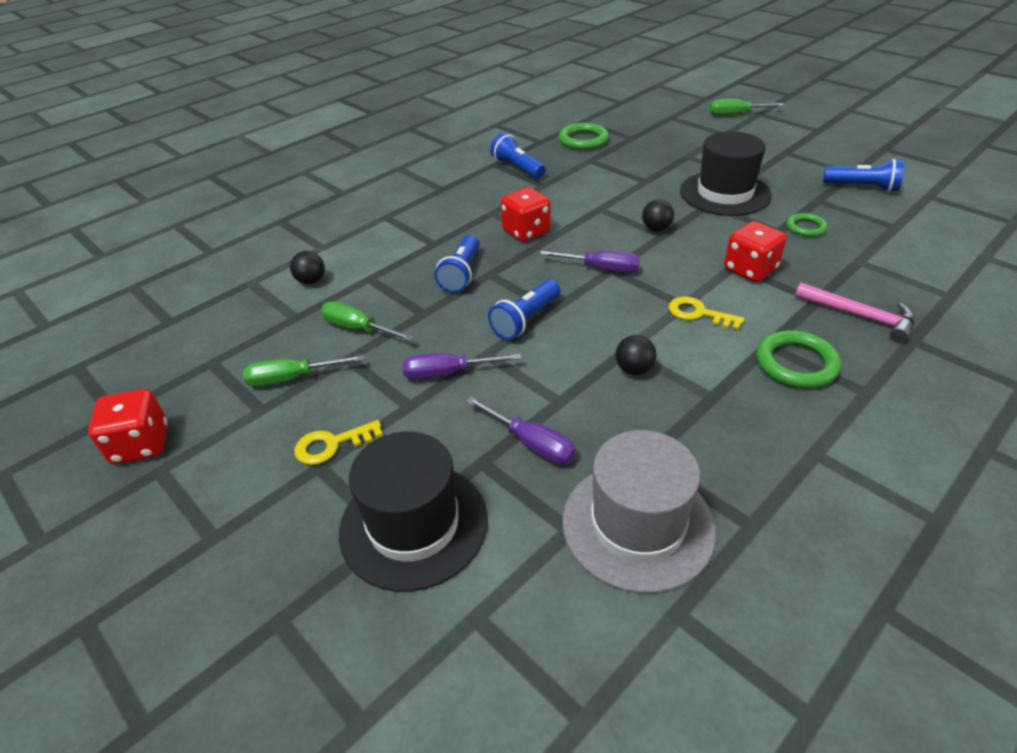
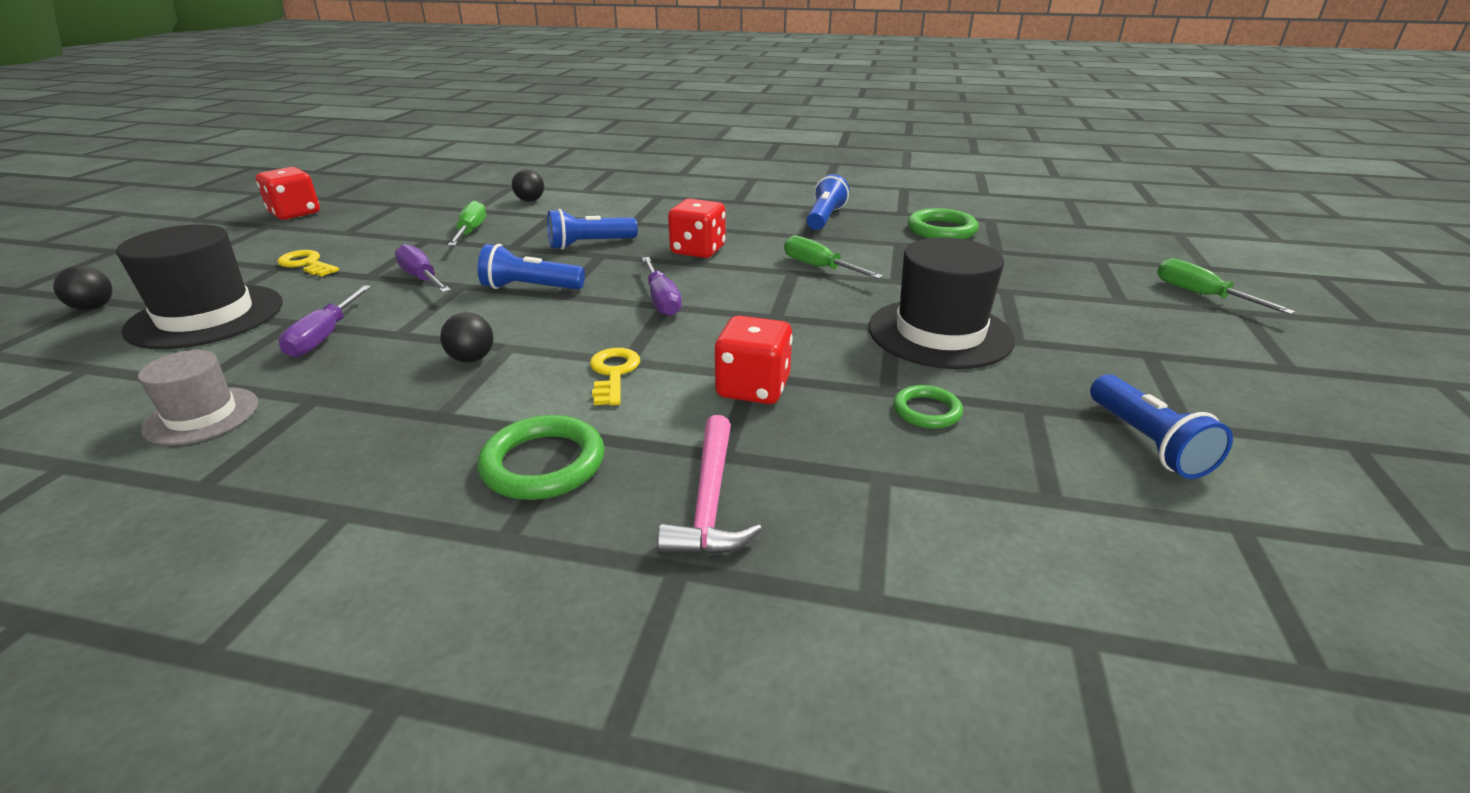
camera: 55 degrees right, 10 degrees down
(291, 378) = (389, 230): green screwdriver -> green screwdriver (818, 267)
(637, 525) = (202, 416): grey hat -> grey hat, size x0.58
(656, 229) = (785, 310): black ball -> black ball (94, 308)

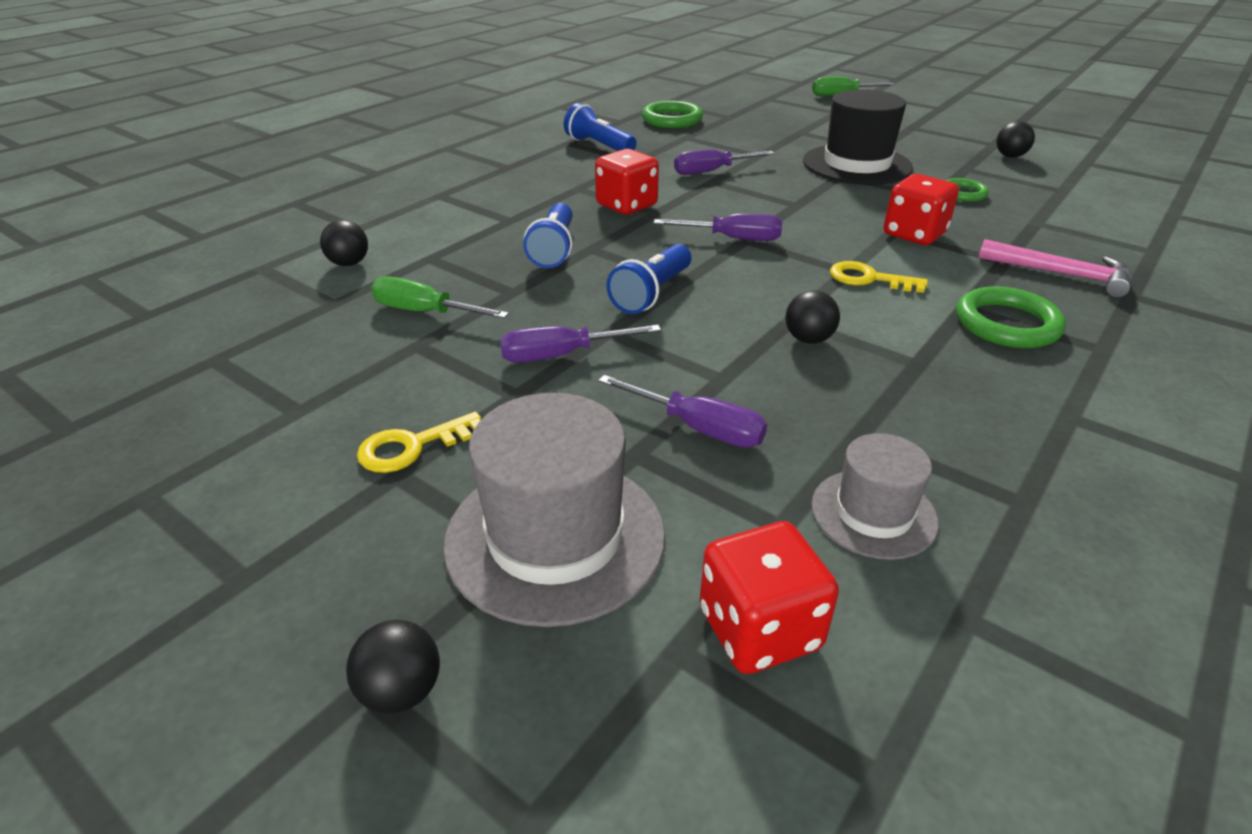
camera: 65 degrees left, 5 degrees up
(206, 316) = (555, 537): black hat -> grey hat
(295, 213) = (112, 465): red dice -> red dice (759, 629)
(818, 267) = (711, 171): green screwdriver -> purple screwdriver
(1147, 442) = (1010, 156): blue flashlight -> black ball

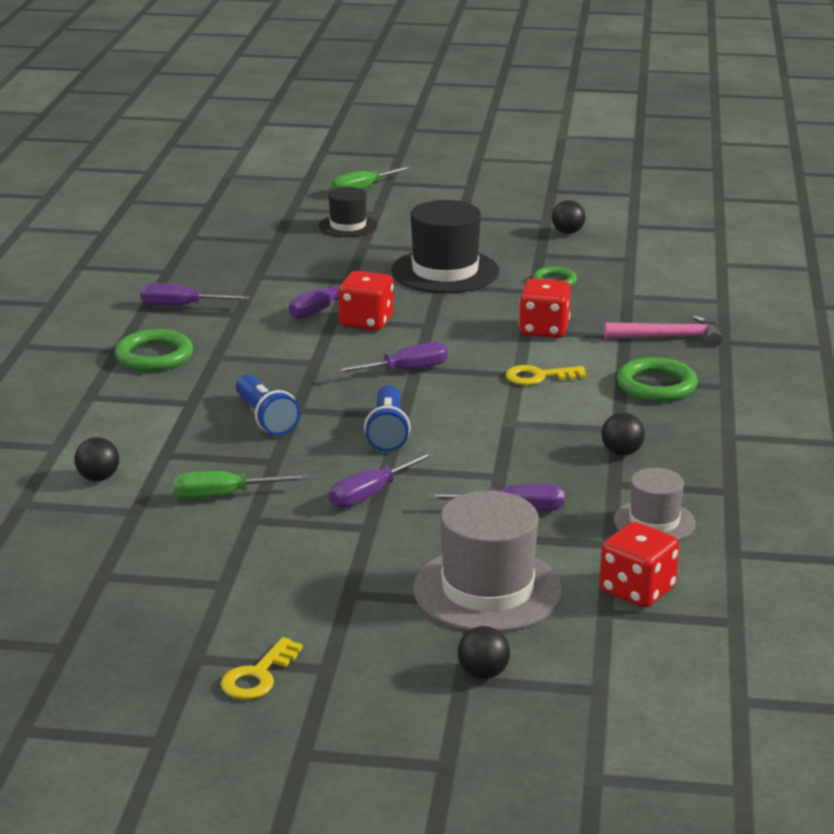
camera: 30 degrees left, 10 degrees down
(412, 447) = (338, 577): yellow key -> yellow key (258, 676)
(599, 146) = (181, 306): blue flashlight -> purple screwdriver
(626, 205) = (281, 362): red dice -> red dice (366, 322)
(672, 119) = (220, 257): green ring -> green ring (154, 356)
(802, 117) = (348, 226): none -> black hat
(808, 339) = (533, 433): black ball -> black ball (621, 452)

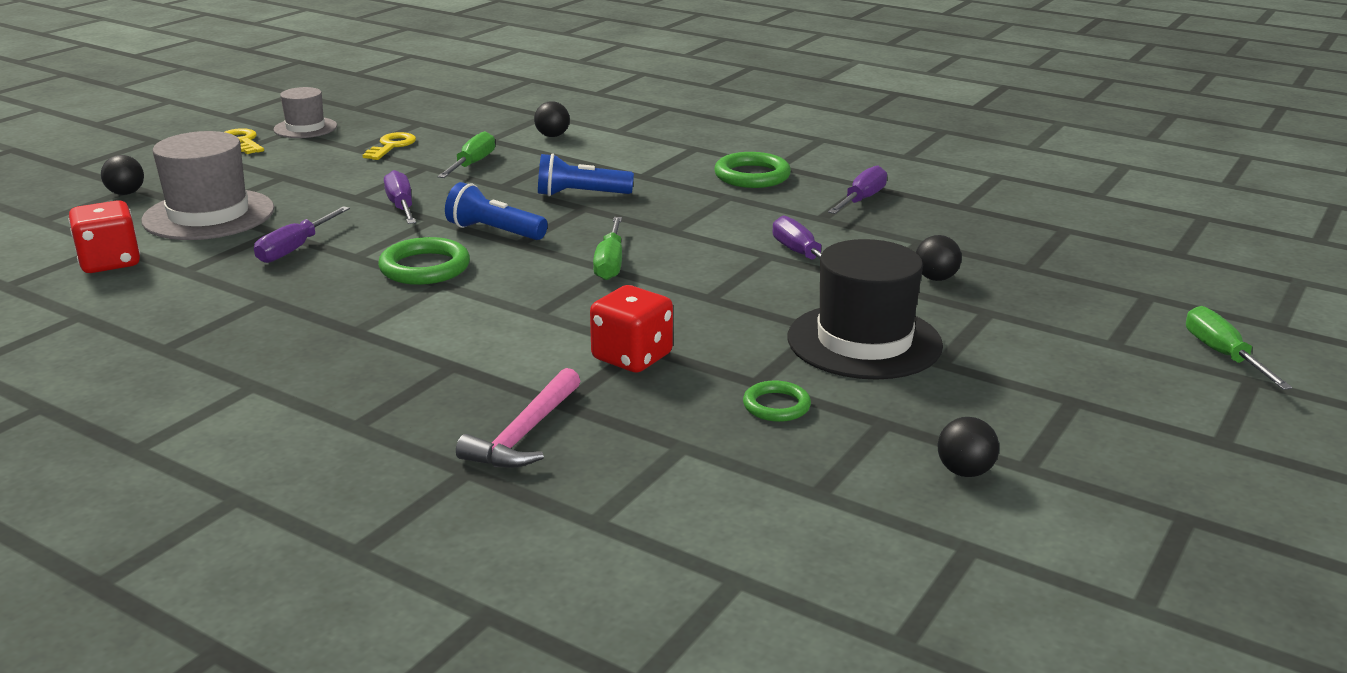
camera: 115 degrees right, 0 degrees up
(348, 226) = (1066, 316): black hat -> none
(366, 322) = (747, 269): red dice -> none
(406, 370) = (610, 264): purple screwdriver -> green screwdriver
(539, 377) = (517, 322): yellow key -> yellow key (391, 146)
(621, 452) = (310, 318): black ball -> black ball (935, 278)
(654, 522) = (180, 297): grey hat -> grey hat (305, 128)
(656, 385) = (414, 381): green ring -> green ring (425, 267)

